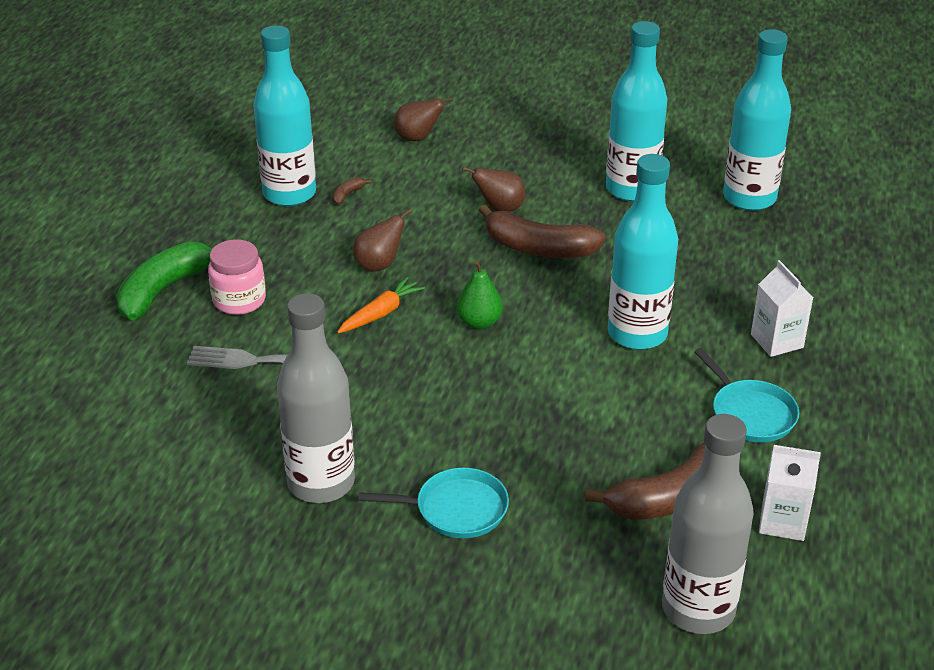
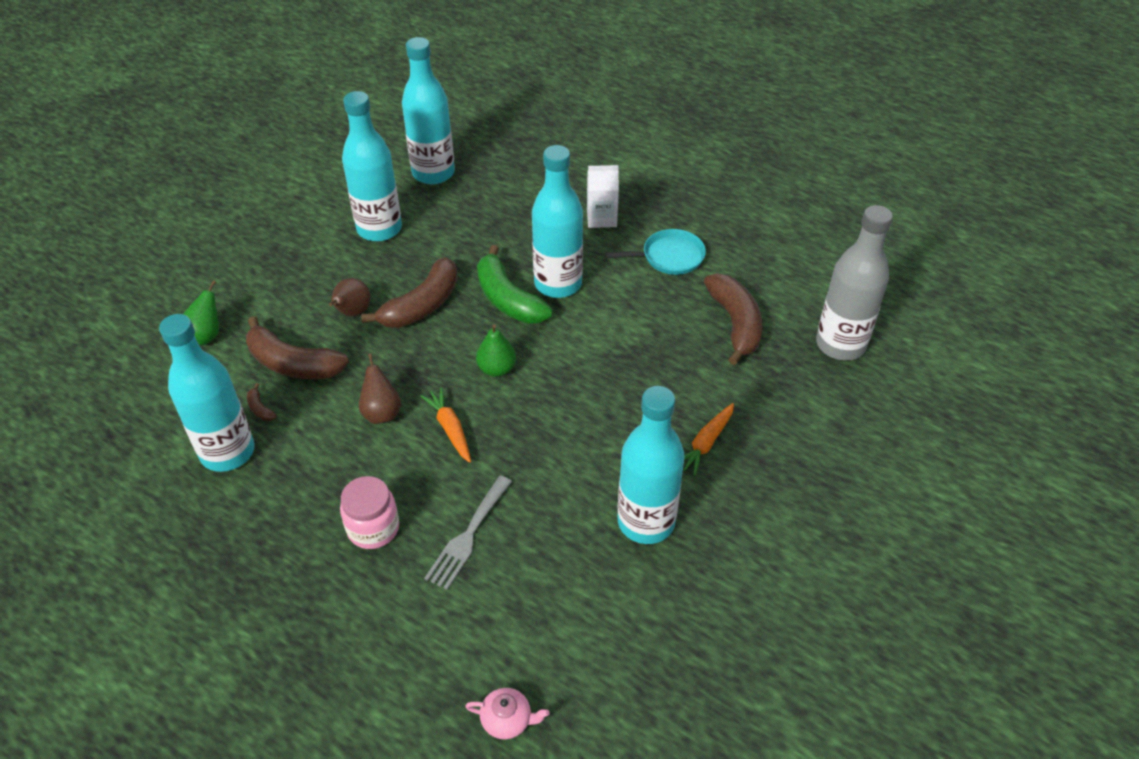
camera: 70 degrees left, 10 degrees up
(58, 440) = (507, 720): none -> pink teapot
(164, 290) = (320, 588): green banana -> green banana (508, 299)
(321, 483) = (646, 522): grey bottle -> turquoise bottle
(411, 195) = (293, 364): none -> brown banana
(417, 138) = (206, 336): brown pear -> green pear
(456, 509) = (706, 443): turquoise pan -> orange carrot
(782, 521) = (776, 278): white carton -> none

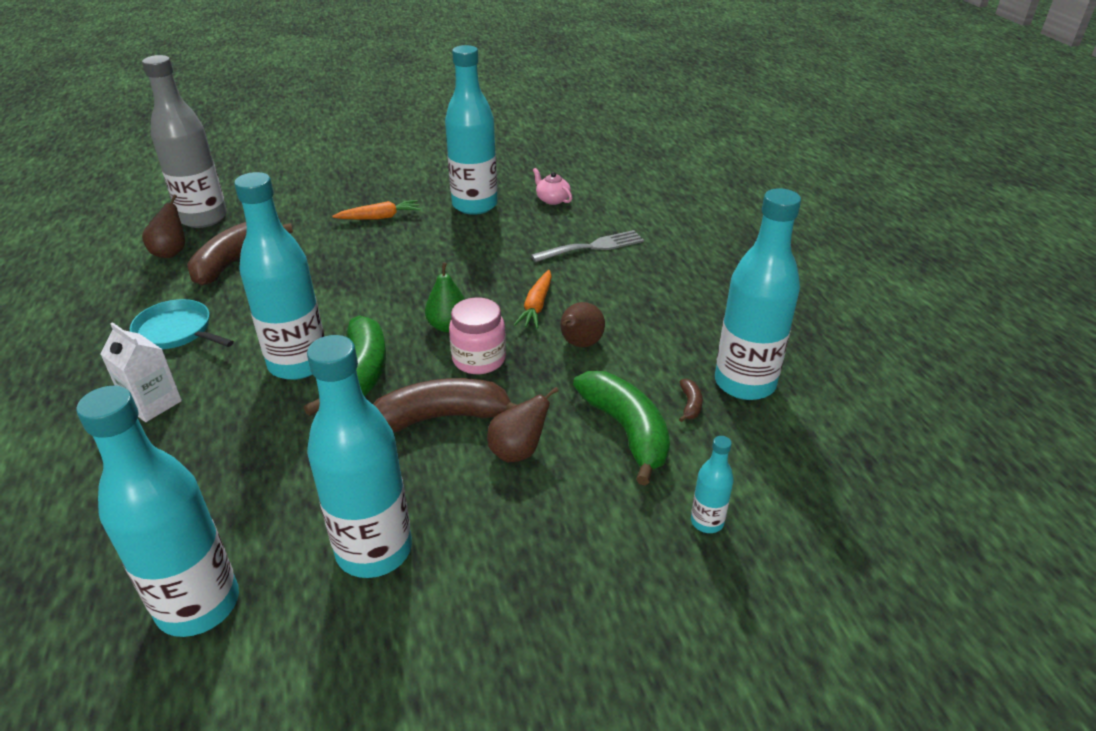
camera: 140 degrees left, 10 degrees down
(206, 336) = (707, 522): green pear -> turquoise bottle
(293, 364) = (626, 431): brown banana -> green banana
(373, 528) = (655, 278): pink jar -> pink jar (479, 359)
(507, 720) = (650, 179): pink teapot -> pink teapot (552, 199)
(794, 302) = (171, 252): none -> brown pear

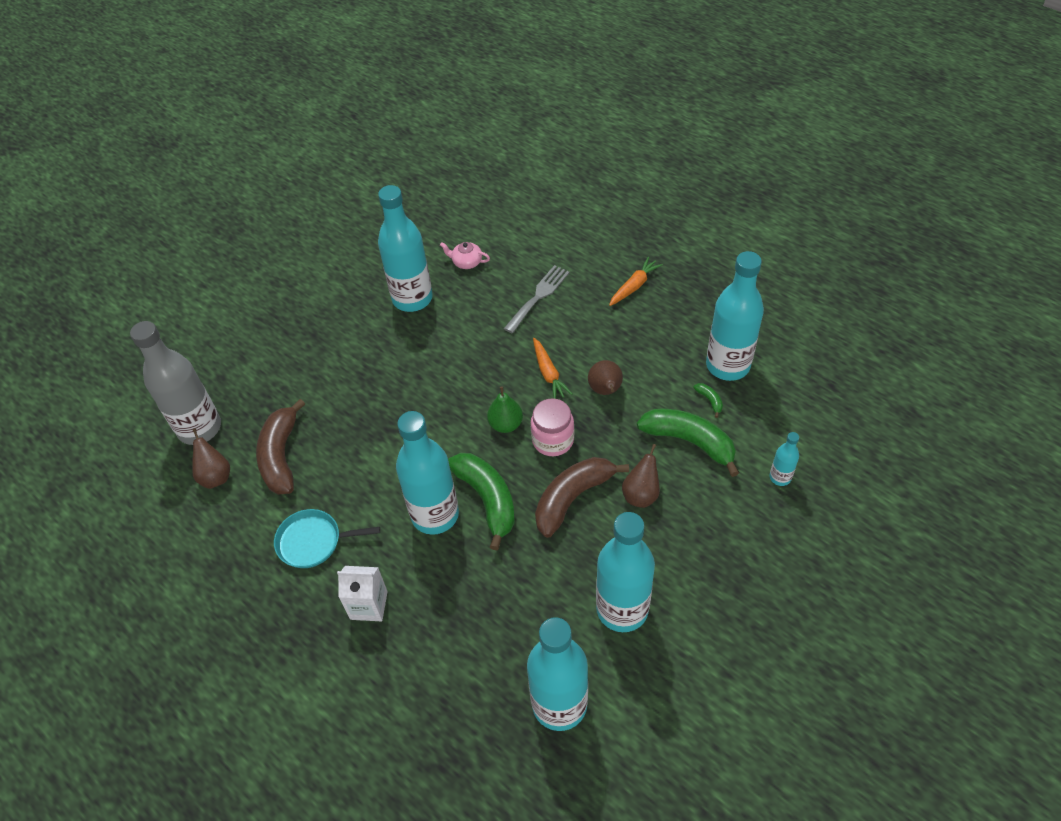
camera: 30 degrees left, 15 degrees up
(379, 217) = (349, 350): orange carrot -> orange carrot (634, 286)
(690, 405) = (709, 400): brown banana -> green banana

